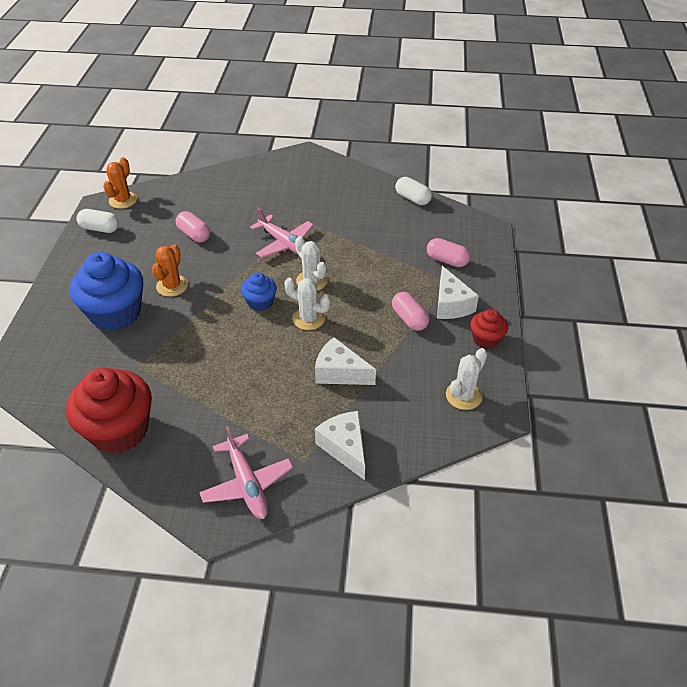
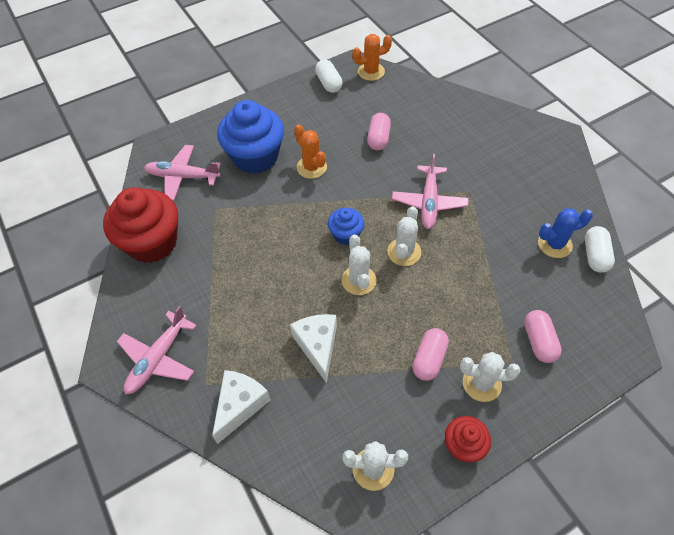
camera: 55 degrees right, 10 degrees up
(72, 372) = (183, 177): none -> pink plane
(172, 286) = (311, 167): orange cactus -> orange cactus turned 75 degrees clockwise
(386, 209) = (554, 244): none -> blue cactus
(451, 304) = (481, 383): white cheese -> white cactus

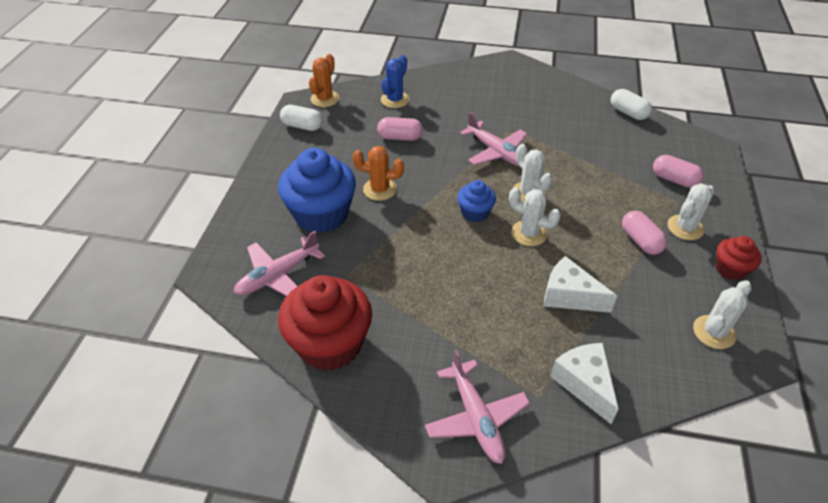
camera: 50 degrees left, 10 degrees down
(378, 138) = (400, 137): pink capsule -> pink capsule turned 45 degrees counterclockwise
(554, 244) = (600, 122): blue cactus -> blue cactus (395, 100)

